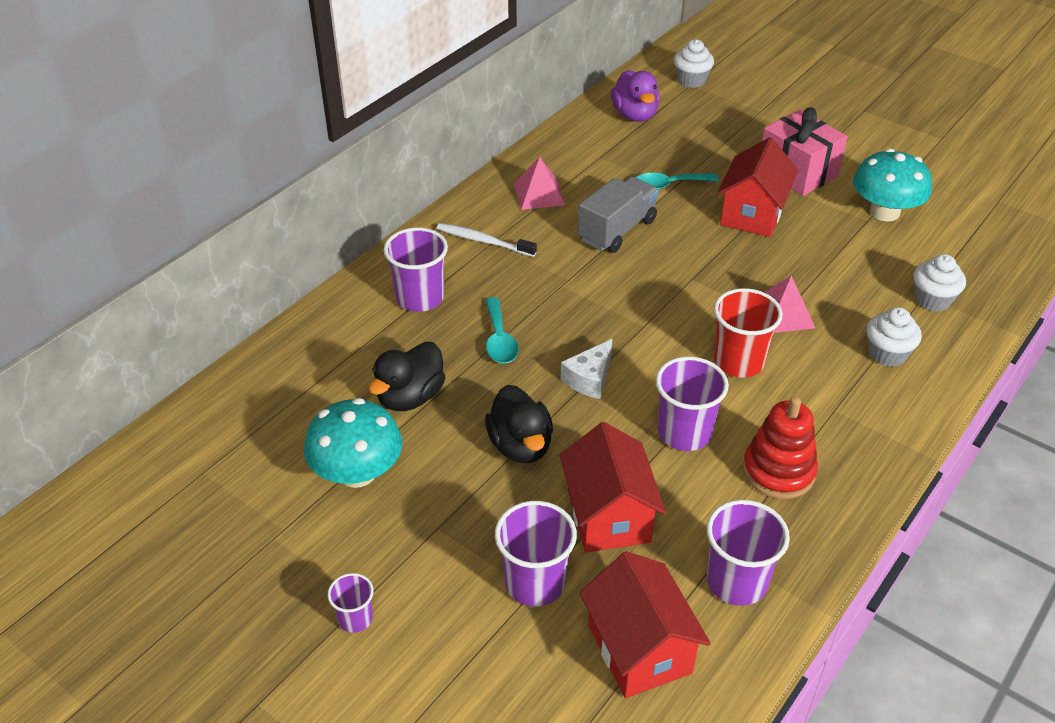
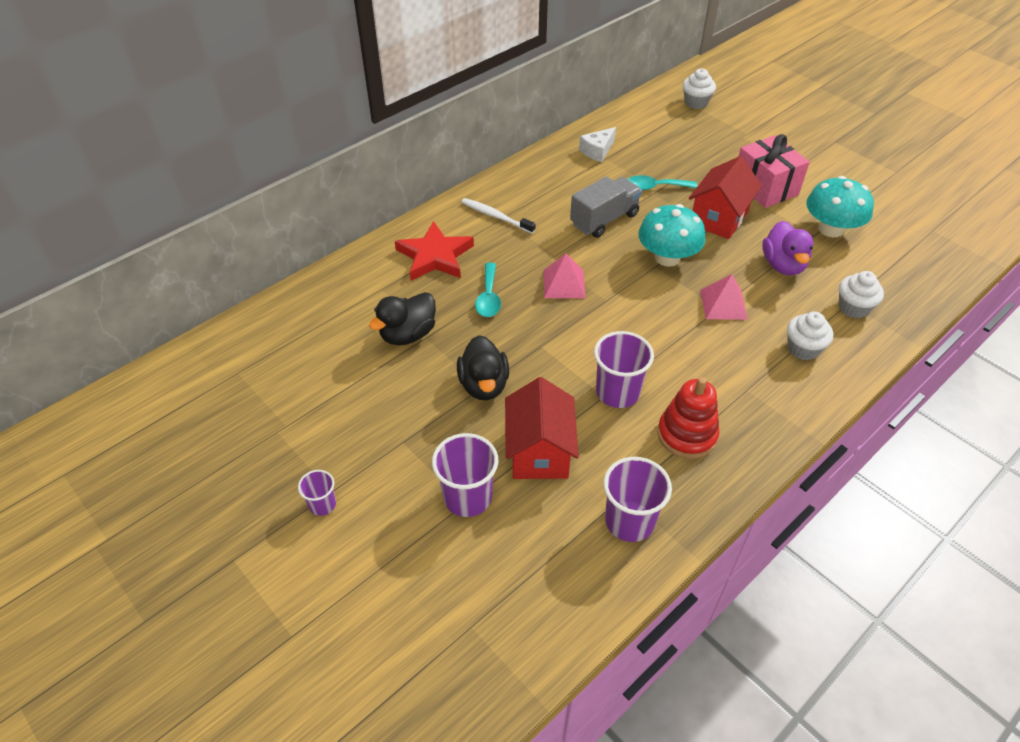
camera: 10 degrees right, 5 degrees up
(357, 473) = (353, 389): turquoise mushroom -> turquoise mushroom (667, 257)
(420, 298) = (435, 256): purple cup -> red star
(539, 194) = (549, 183): pink pyramid -> pink pyramid (563, 283)
(589, 378) = (552, 338): white cheese -> white cheese (597, 151)
(635, 115) = (642, 127): purple duck -> purple duck (783, 265)
(639, 649) = (537, 564): red house -> none
(738, 361) = (676, 339): red cup -> none

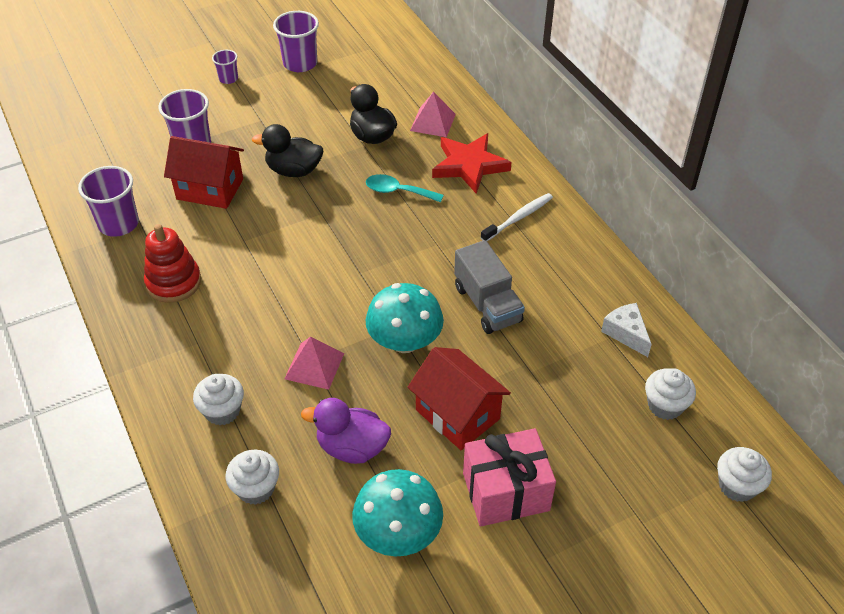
camera: 105 degrees right, 0 degrees up
(563, 283) = (396, 247): pink pyramid -> pink pyramid (433, 122)
(617, 392) = (243, 250): purple cup -> purple cup (300, 63)
(652, 131) = (665, 405): none -> white cupcake
(655, 187) = (536, 369): turquoise spoon -> none

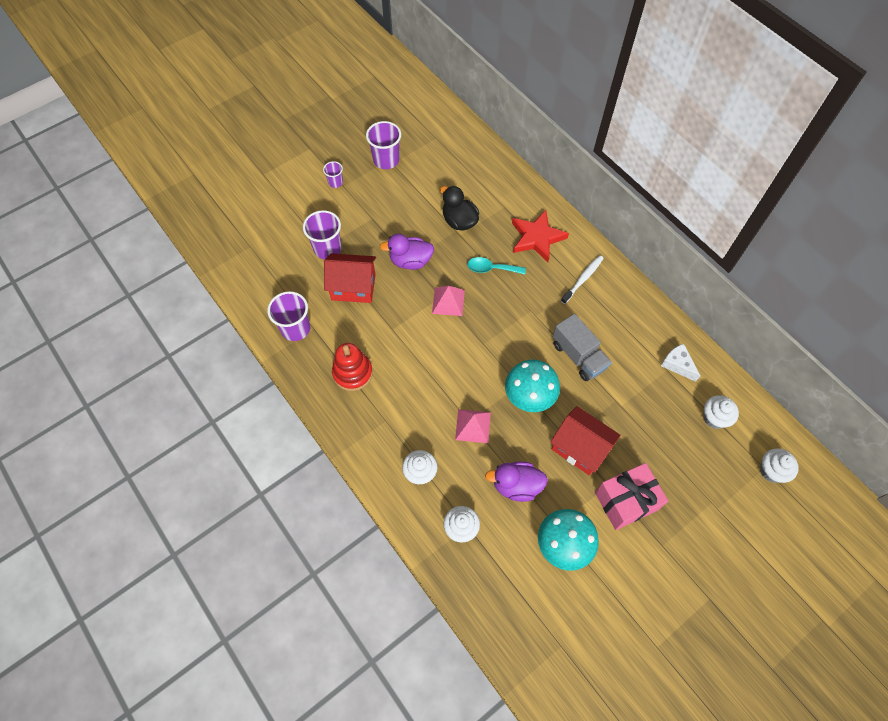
camera: 10 degrees left, 15 degrees up
(294, 170) = (410, 261): black duck -> purple duck
(433, 122) = (500, 202): pink pyramid -> pink pyramid (448, 301)

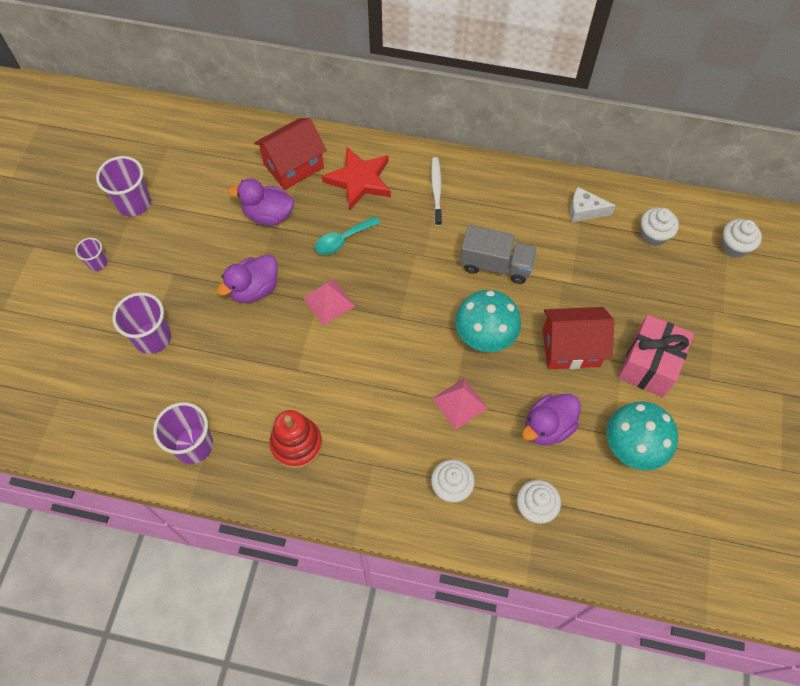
camera: 40 degrees left, 0 degrees up
(353, 287) = (218, 357): red house -> red house (293, 166)
(459, 221) = (268, 215): black duck -> purple duck

